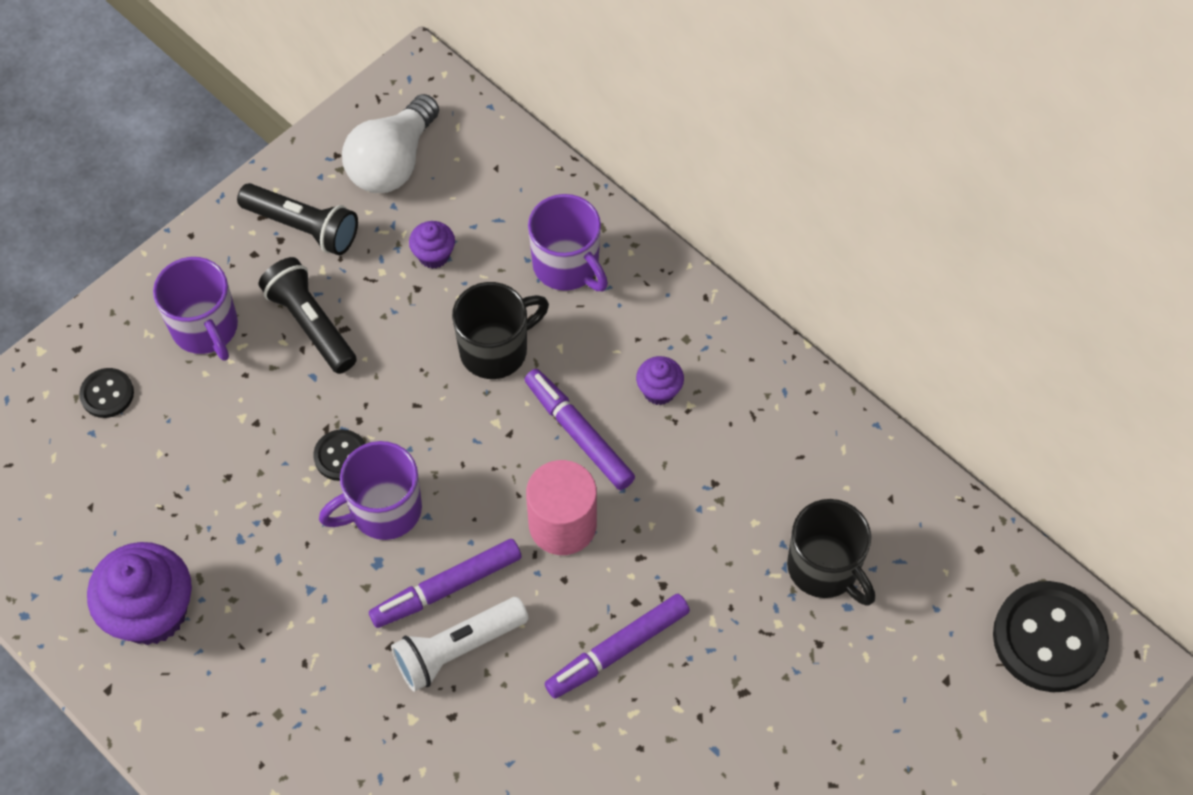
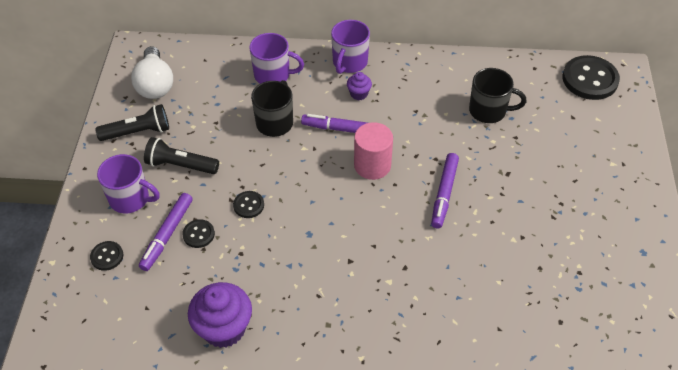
camera: 40 degrees left, 10 degrees down
(240, 450) = (198, 234): none -> black button
(384, 510) = (290, 212): purple mug -> purple mug (349, 62)
(434, 255) = (210, 106): purple cupcake -> none
(447, 588) = (350, 221): purple marker -> purple marker (167, 234)
(458, 649) = (379, 240): white flashlight -> none

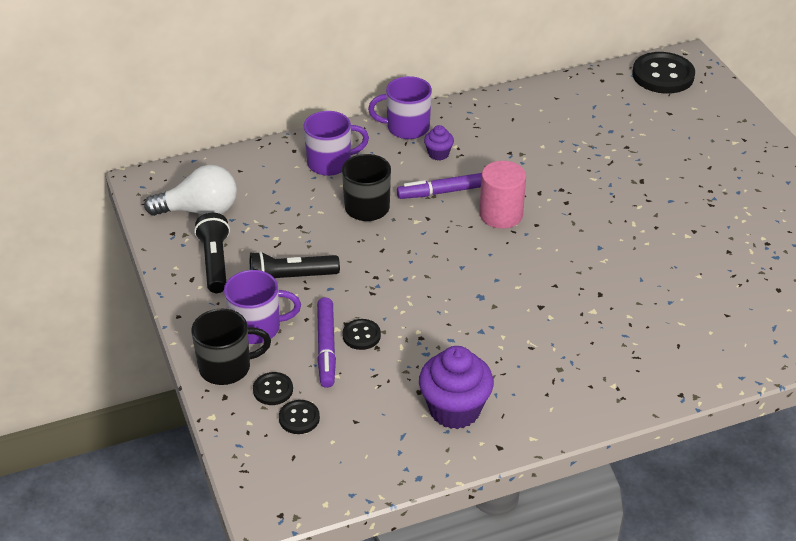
camera: 25 degrees left, 10 degrees down
(137, 132) = (215, 262): black flashlight -> black flashlight turned 60 degrees counterclockwise
(155, 84) = (199, 210): white light bulb -> white light bulb turned 60 degrees counterclockwise
(248, 205) = (396, 291): black button -> black button (299, 418)
(349, 62) = (406, 128): purple mug -> purple mug turned 90 degrees clockwise
(444, 193) = (592, 217): purple marker -> none
(488, 111) = (584, 131): black mug -> black mug (226, 367)

